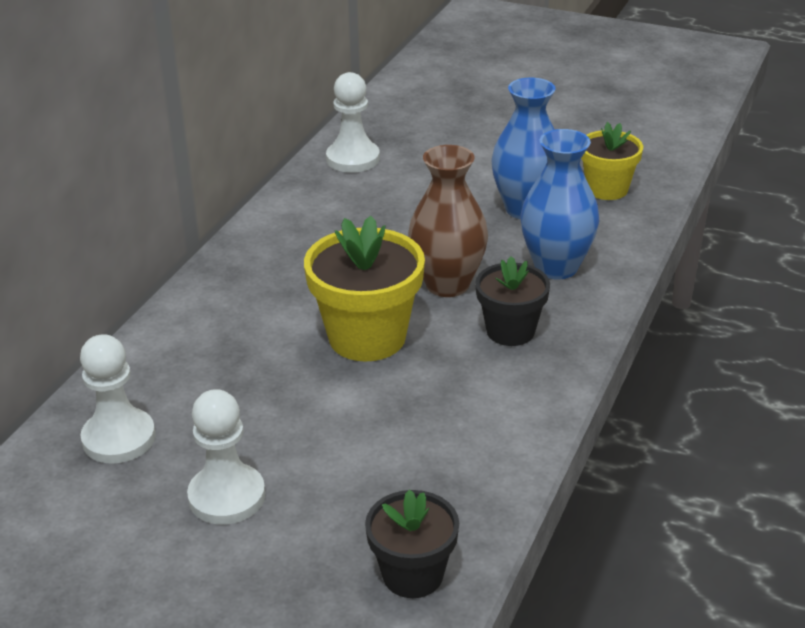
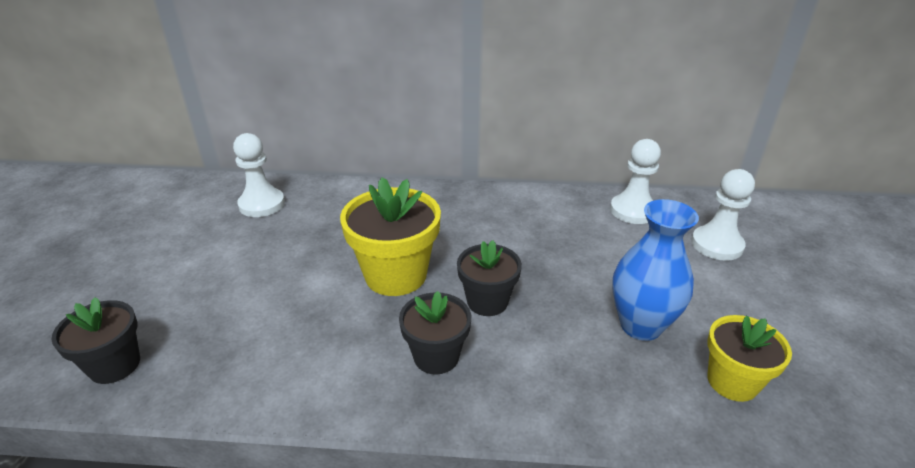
camera: 70 degrees right, 0 degrees up
(227, 496) = (207, 257): white pawn -> white pawn (717, 245)
(447, 284) = (487, 301): brown vase -> black flower pot
(556, 267) = (556, 368): blue vase -> none

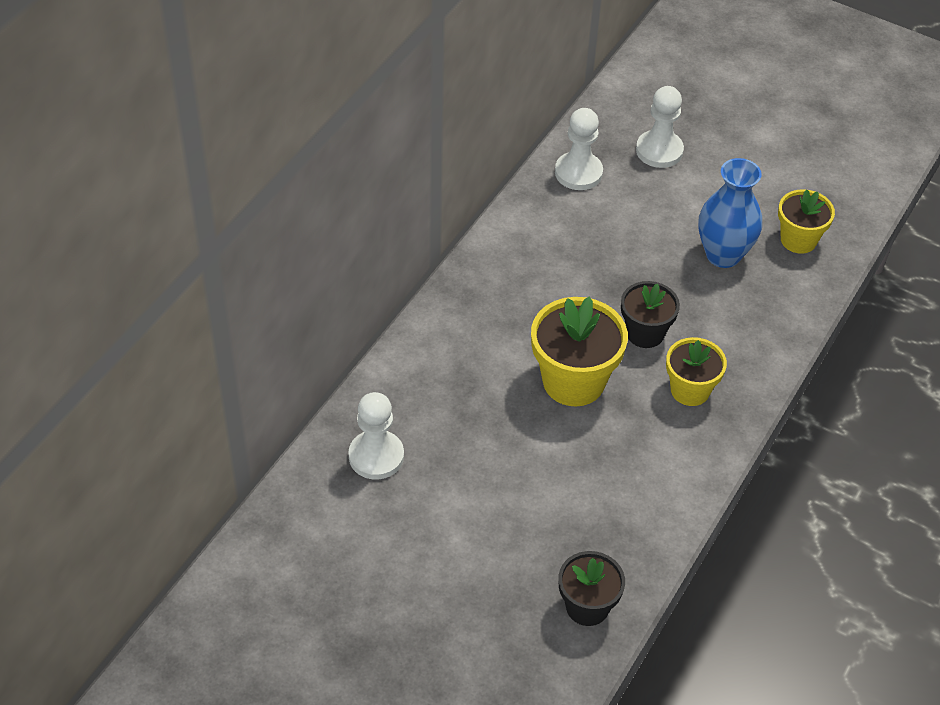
camera: 65 degrees left, 15 degrees up
(436, 356) = (690, 390): black flower pot -> yellow flower pot

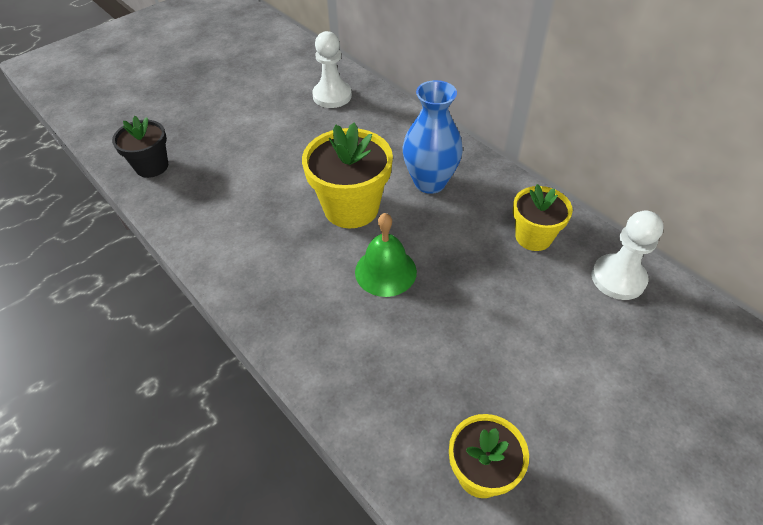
camera: 110 degrees right, 0 degrees up
(645, 333) = (385, 271): black flower pot -> green bell
(659, 151) = (655, 366): white pawn -> none
(690, 390) = (305, 285): yellow flower pot -> yellow flower pot (533, 237)
(723, 255) = (473, 375): blue vase -> blue vase (430, 182)

